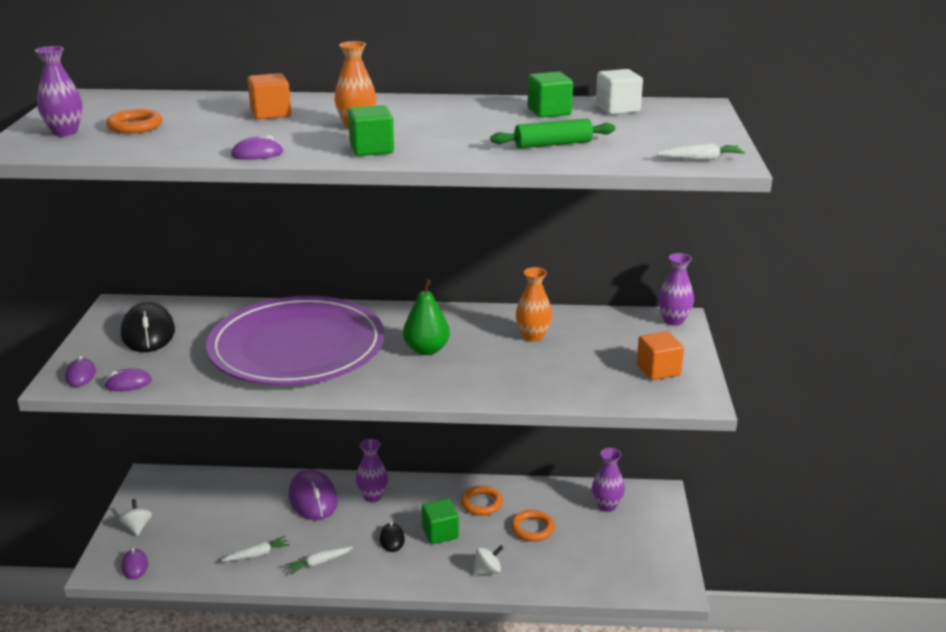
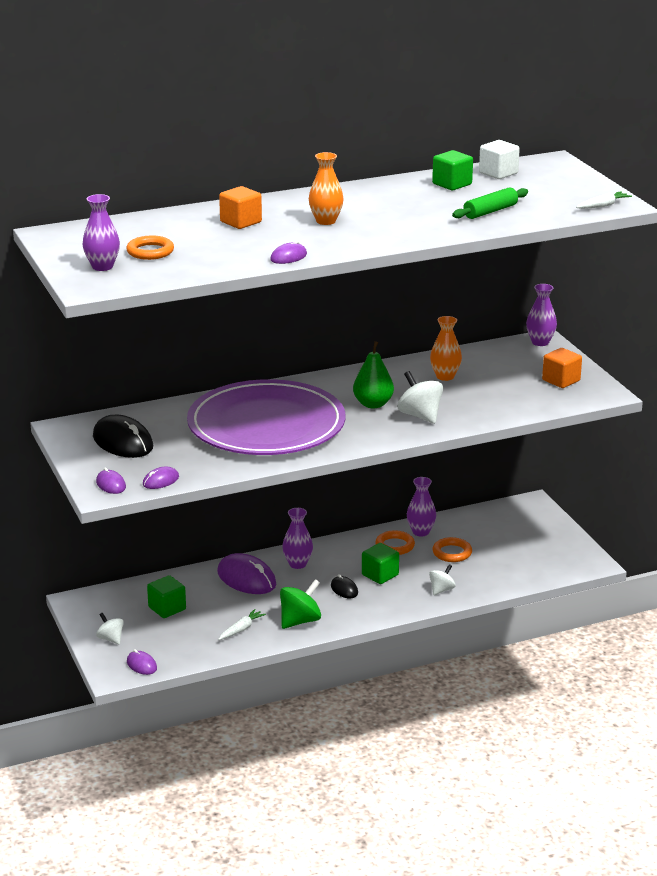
camera: 25 degrees left, 0 degrees up
(319, 563) = (300, 621): white carrot -> green spinning top
(371, 149) = (367, 238): green cube -> green cube (167, 608)
(461, 375) = (420, 416): none -> white spinning top
(606, 506) = (497, 522): purple vase -> purple vase (421, 532)

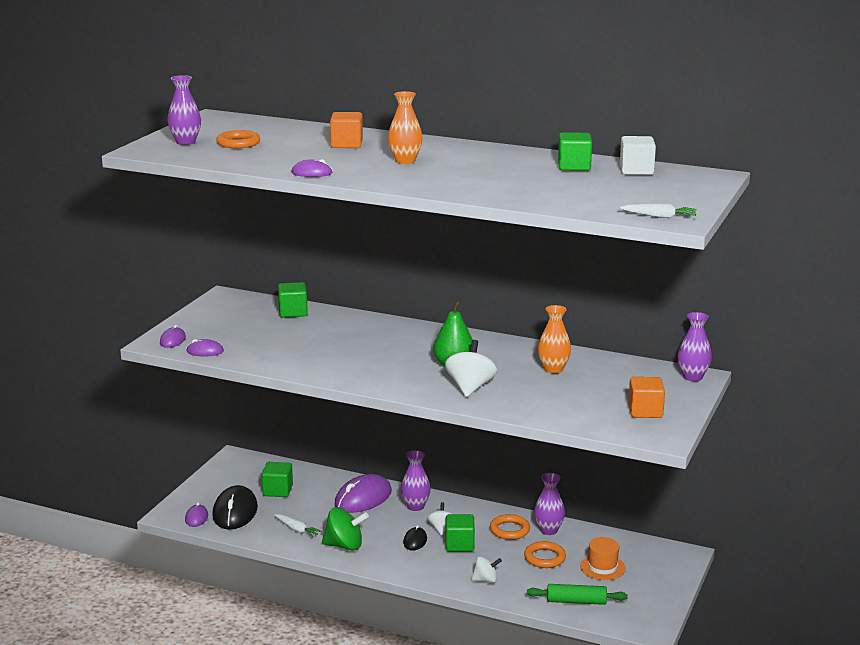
camera: 45 degrees right, 5 degrees down
(110, 639) = (210, 491): white spinning top -> white spinning top (441, 529)
(123, 442) = (238, 319): black mouse -> black mouse (235, 512)
(156, 416) = (293, 312): none -> green cube
(241, 629) = (297, 529): white carrot -> white carrot turned 45 degrees clockwise
(246, 578) = (363, 498): purple mouse -> purple mouse turned 45 degrees clockwise
(266, 425) = (348, 347): purple plate -> none
(490, 211) = (548, 192): green rolling pin -> green rolling pin (576, 601)
(499, 539) = (602, 567): none -> orange hat

